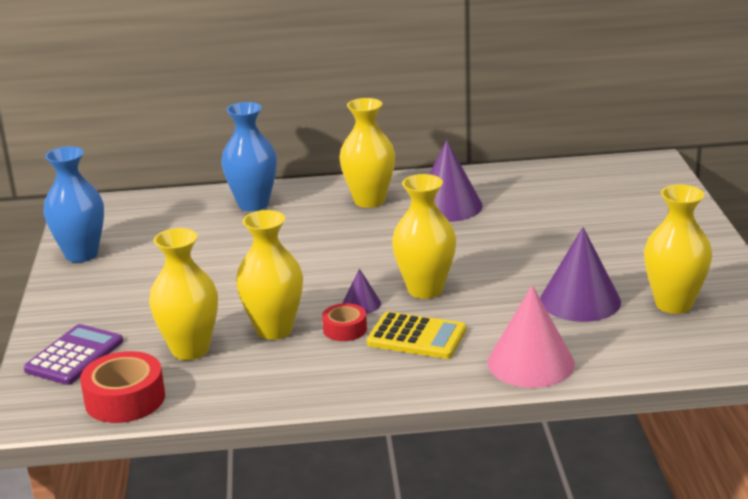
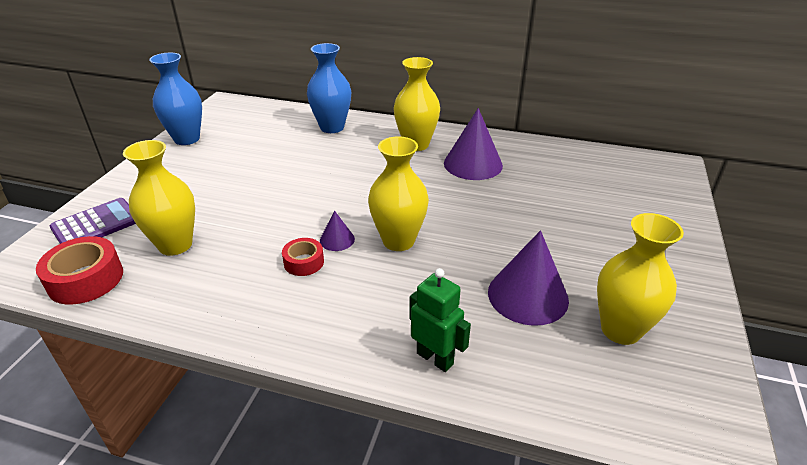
camera: 20 degrees right, 10 degrees up
(274, 330) = (251, 245): yellow vase -> none
(416, 337) = (355, 290): yellow calculator -> none
(531, 363) = (435, 358): pink cone -> green robot

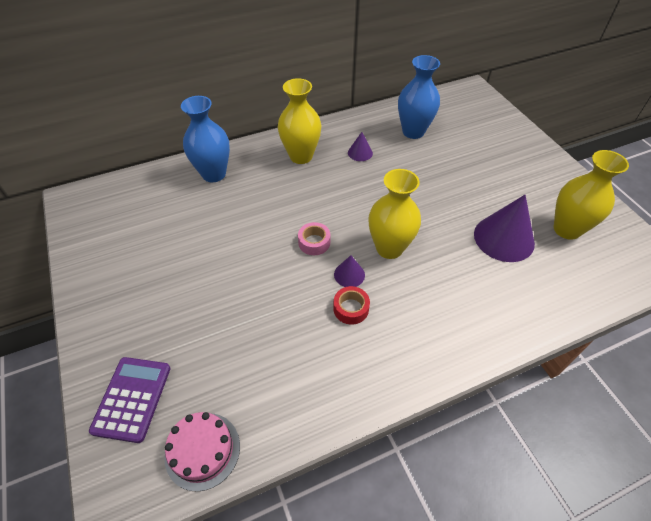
camera: 40 degrees left, 15 degrees up
(86, 279) = (202, 450): red tape -> pink cake
(175, 245) = (234, 364): yellow vase -> none
(187, 139) = (91, 259): blue vase -> blue vase (413, 132)
(341, 204) = (314, 242): none -> pink tape
(435, 358) = (508, 318): green robot -> none
(473, 164) = (360, 153): purple cone -> purple cone, size x0.49

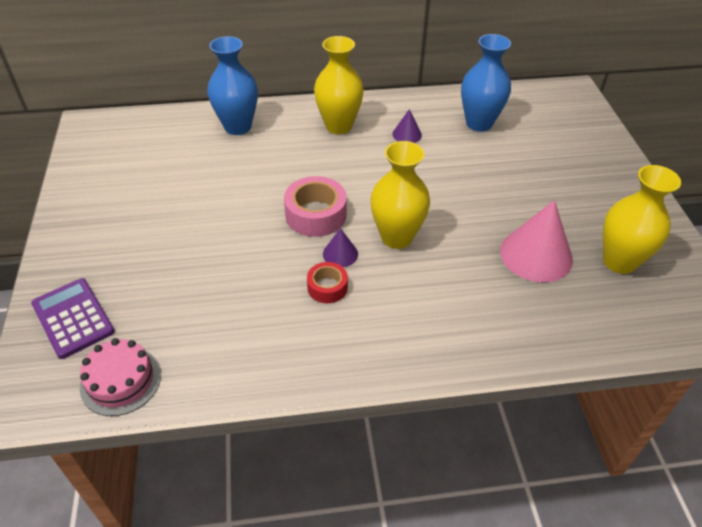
camera: 15 degrees right, 5 degrees down
(132, 398) = (73, 318): purple calculator -> purple calculator turned 60 degrees counterclockwise
(314, 242) = (316, 214): pink tape -> pink tape, size x1.68
(504, 238) = (536, 255): purple cone -> pink cone

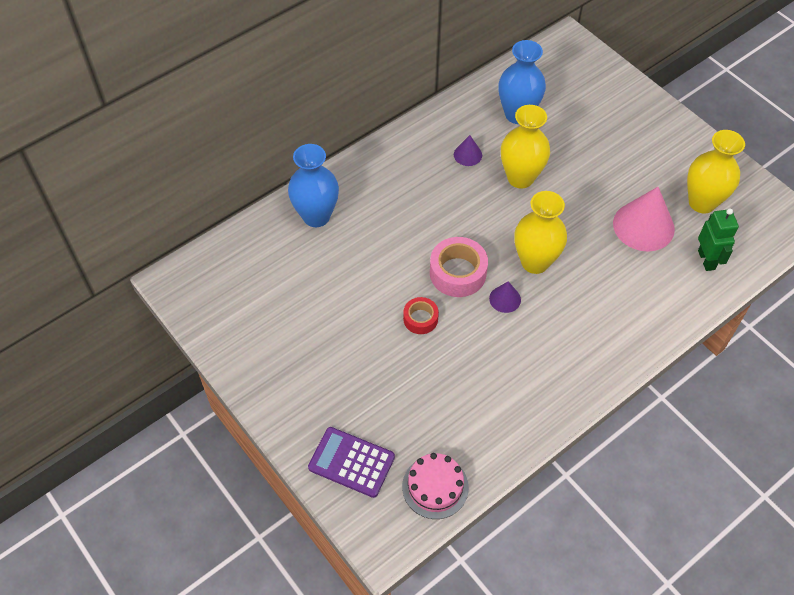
camera: 30 degrees left, 10 degrees up
(327, 287) = (518, 333): red tape -> red tape (420, 319)
(338, 126) = (404, 173): yellow vase -> yellow vase (520, 178)
(586, 314) = (706, 260): none -> green robot

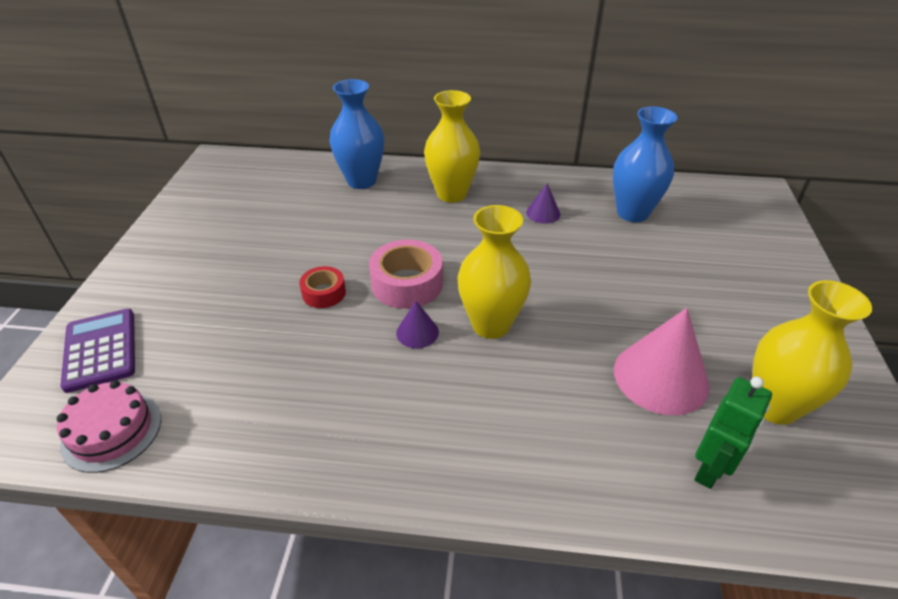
camera: 45 degrees right, 15 degrees down
(520, 178) = (570, 255): yellow vase -> yellow vase (452, 194)

